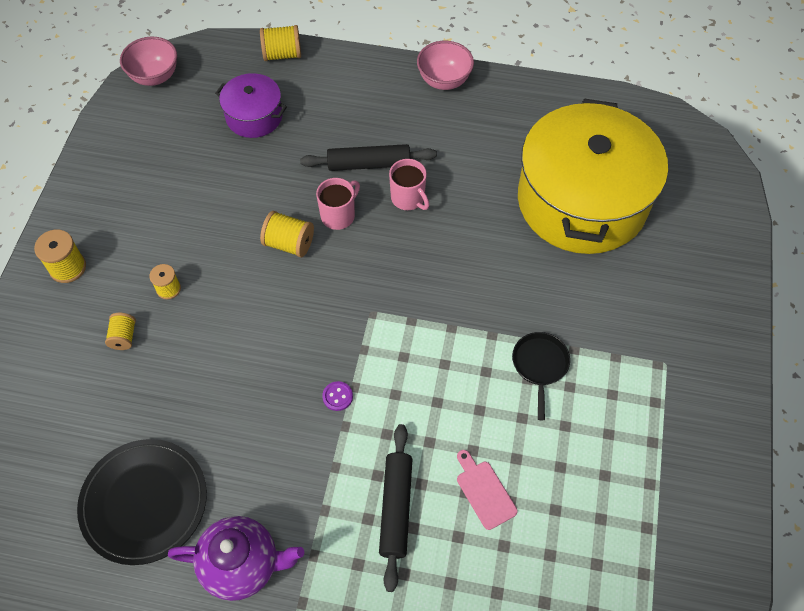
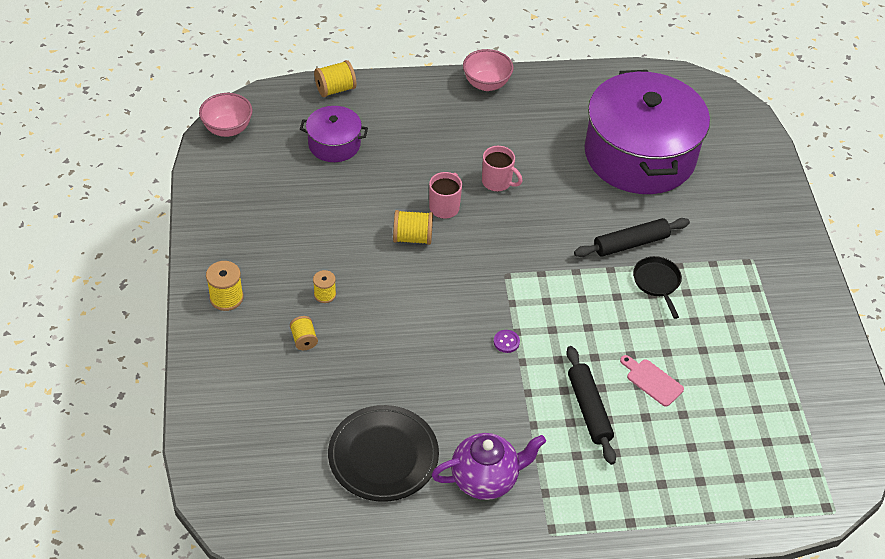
camera: 20 degrees left, 10 degrees down
(369, 164) = (452, 162): black rolling pin -> black rolling pin (631, 244)
(582, 201) = (639, 155): yellow pot -> purple pot

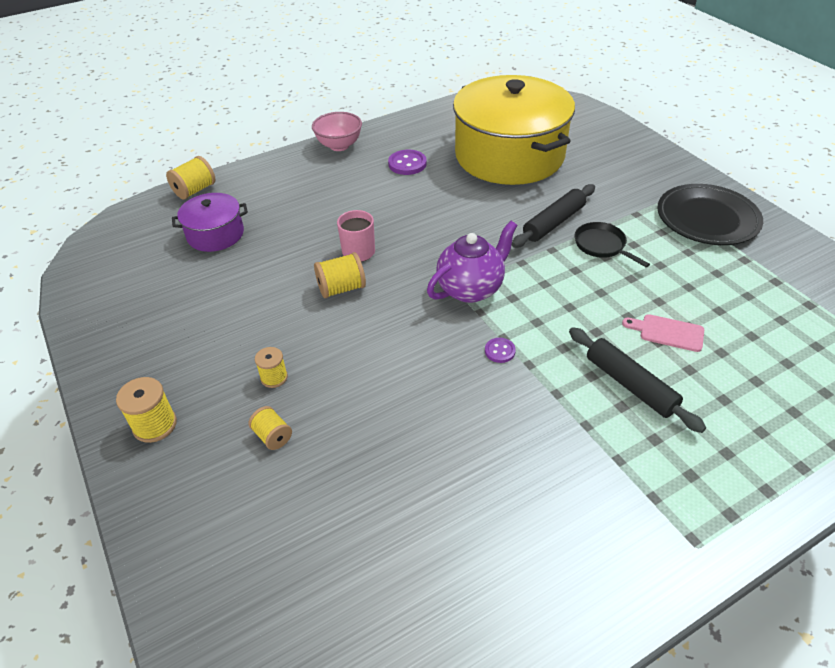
camera: 20 degrees left, 5 degrees down
(228, 129) = (92, 256): pink bowl -> none
(383, 456) = (442, 538): black plate -> black plate (707, 218)
(485, 479) = (578, 511): purple teapot -> purple teapot (471, 289)
(497, 182) = (397, 214): pink mug -> none
(538, 129) = (407, 164): none -> purple button
(639, 155) = (509, 155): purple pot -> yellow pot

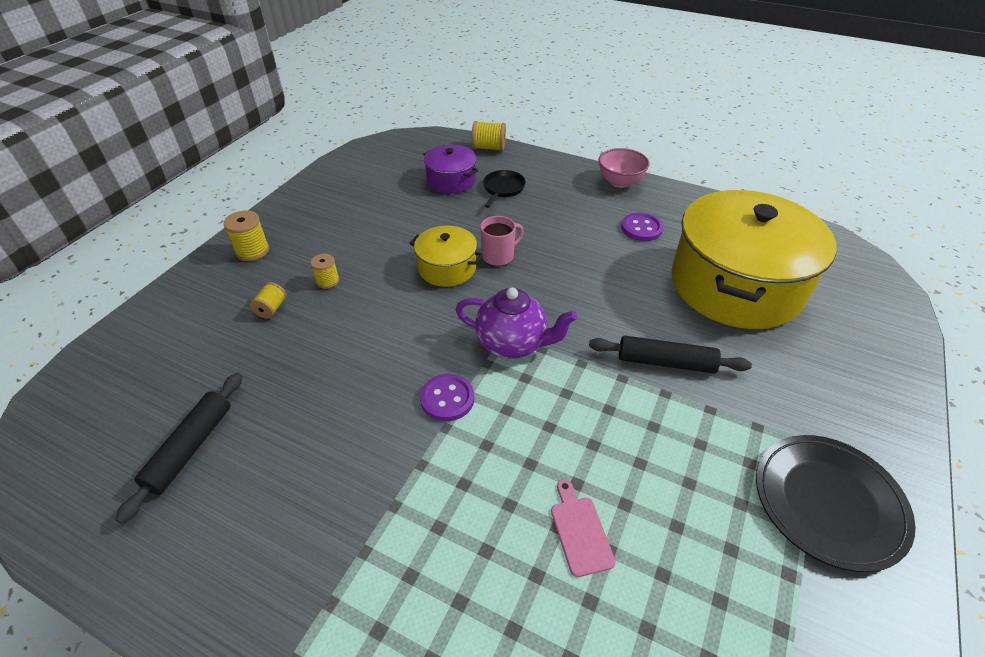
camera: 55 degrees right, 0 degrees up
(341, 288) = (447, 268): yellow spool -> yellow pot
(500, 351) = (447, 399): purple button -> purple button, size x1.69
(602, 246) = (669, 416): black pan -> black pan (502, 189)
(630, 385) = (473, 524): black rolling pin -> black rolling pin (190, 448)

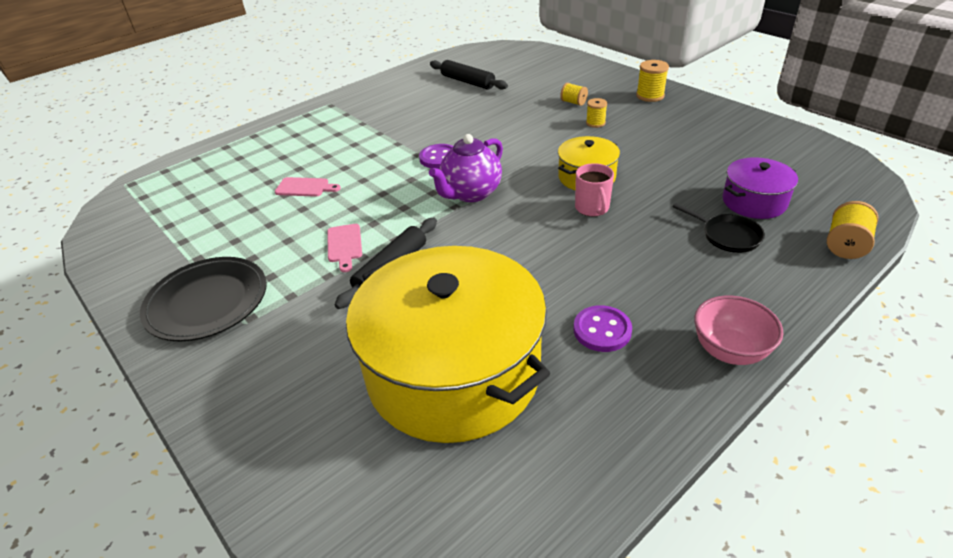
camera: 115 degrees right, 5 degrees down
(659, 418) = (344, 245): none -> pink cutting board

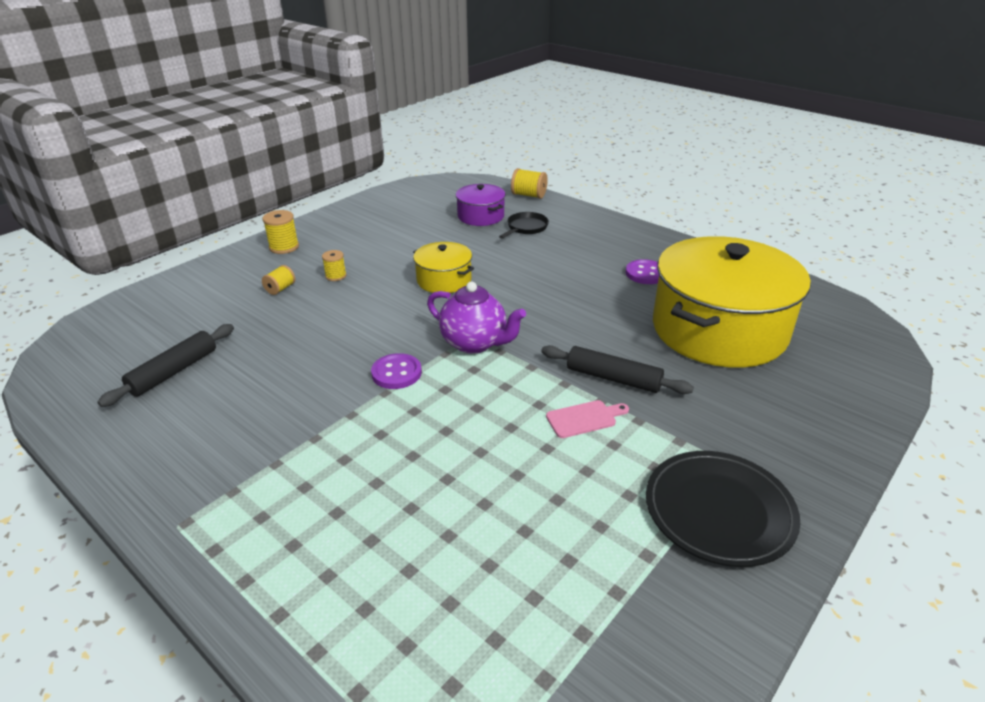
camera: 100 degrees left, 5 degrees down
(305, 187) = (465, 485): pink cutting board -> none
(592, 208) = (495, 277): pink mug -> none
(729, 351) = (643, 235): pink bowl -> none

